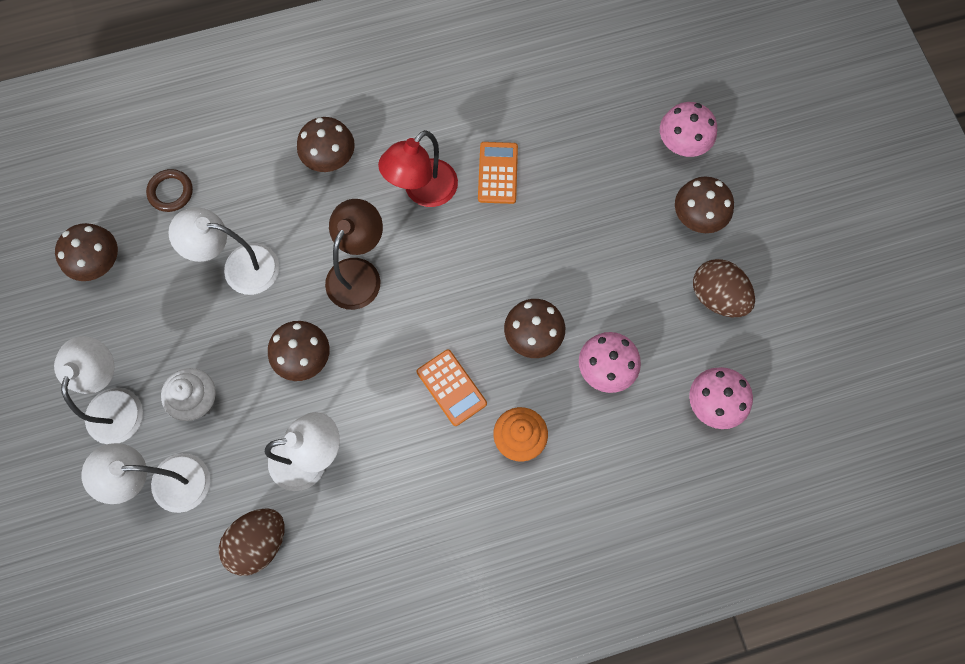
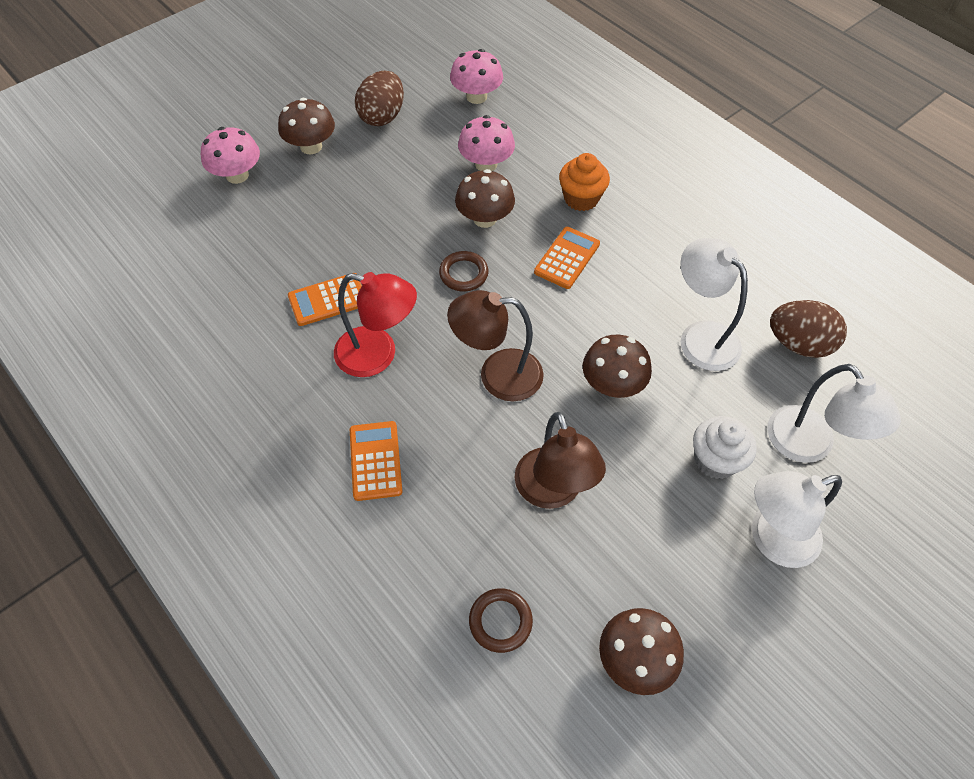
camera: 115 degrees left, 15 degrees down
(239, 267) = (552, 492): white lamp -> brown lamp
(330, 158) = (375, 461): brown mushroom -> orange calculator
(475, 290) = (463, 274): none -> brown ring

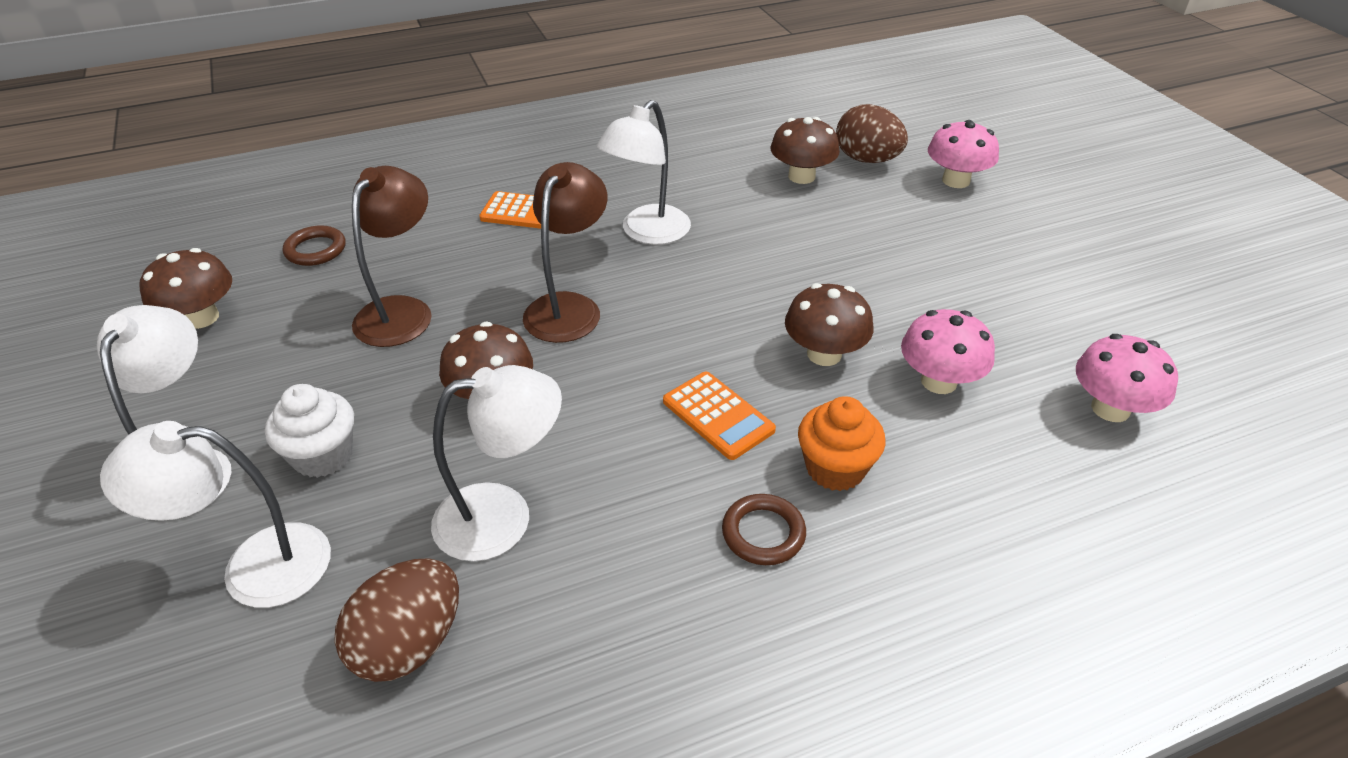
camera: 110 degrees right, 15 degrees down
(311, 146) = (1001, 235): brown mushroom -> brown mushroom (801, 176)
(328, 300) = (739, 213): orange calculator -> none
(378, 355) = (647, 233): red lamp -> white lamp
(382, 116) = (1061, 302): brown egg -> brown egg (867, 160)
(463, 274) = (733, 314): brown ring -> brown ring (763, 533)
(552, 492) = (402, 311): brown lamp -> brown lamp turned 105 degrees clockwise

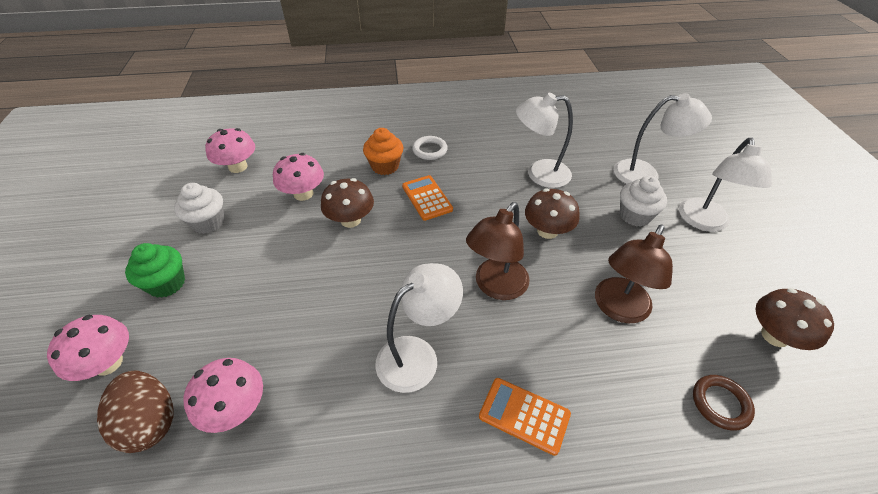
camera: 165 degrees left, 5 degrees up
(409, 644) = (573, 142): brown egg -> none
(763, 533) = (430, 150): brown ring -> white ring
(801, 176) = (236, 408): brown mushroom -> pink mushroom
(988, 241) = (167, 283): none -> green cupcake
(1032, 311) = (208, 222): none -> white cupcake

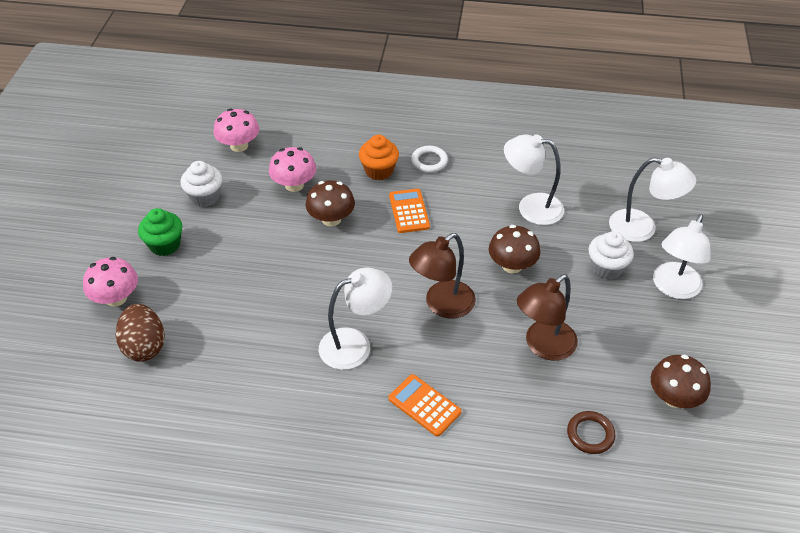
camera: 15 degrees right, 0 degrees up
(236, 408) = (207, 351): pink mushroom -> none

